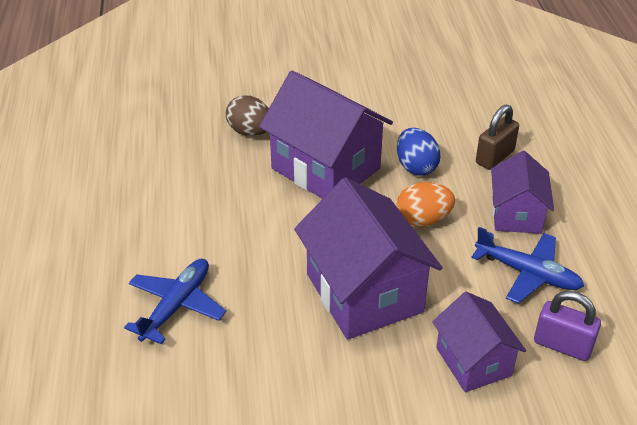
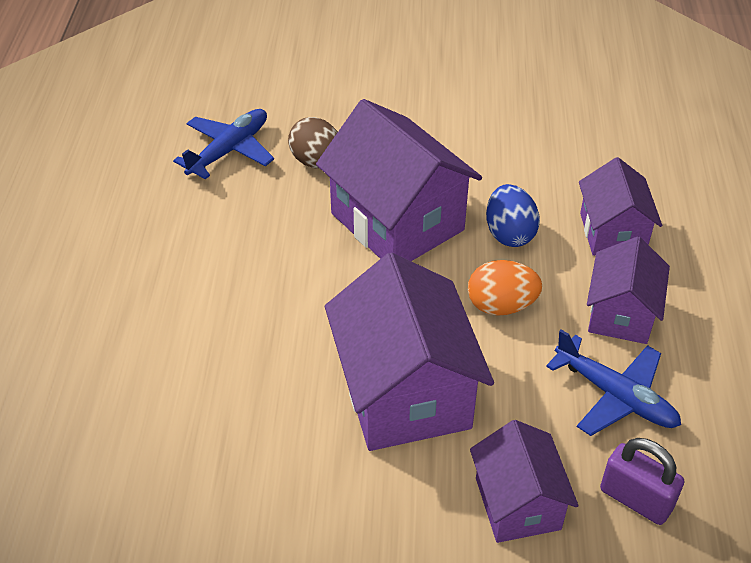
camera: 10 degrees right, 5 degrees up
(176, 306) = (177, 377): blue plane -> blue plane (229, 150)
(495, 157) = (612, 232): brown padlock -> purple house

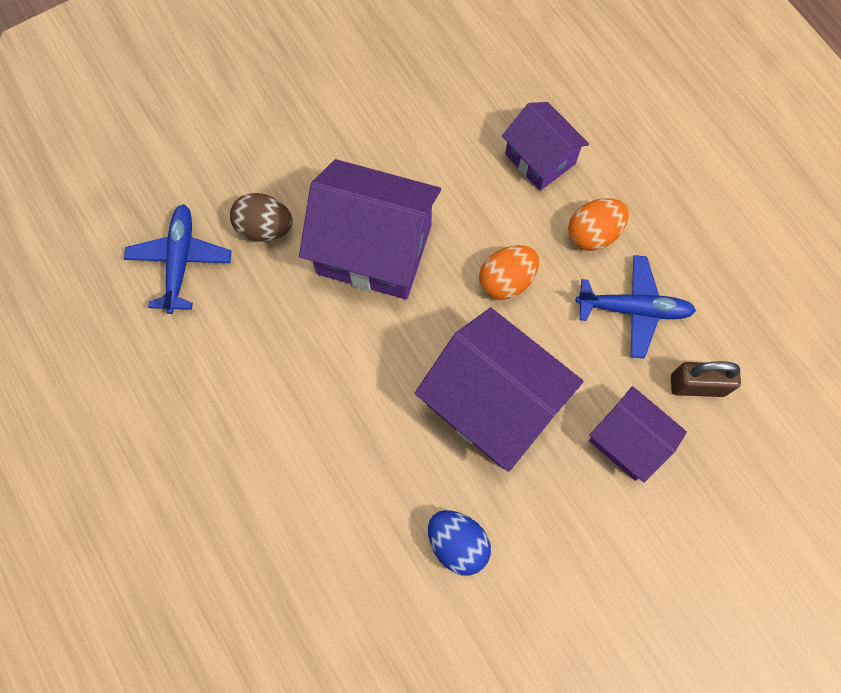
camera: 35 degrees left, 25 degrees up
(509, 233) = (466, 207): blue egg -> blue egg (457, 544)
(621, 314) = (593, 234): purple house -> orange egg
(635, 499) = (697, 385): purple padlock -> brown padlock

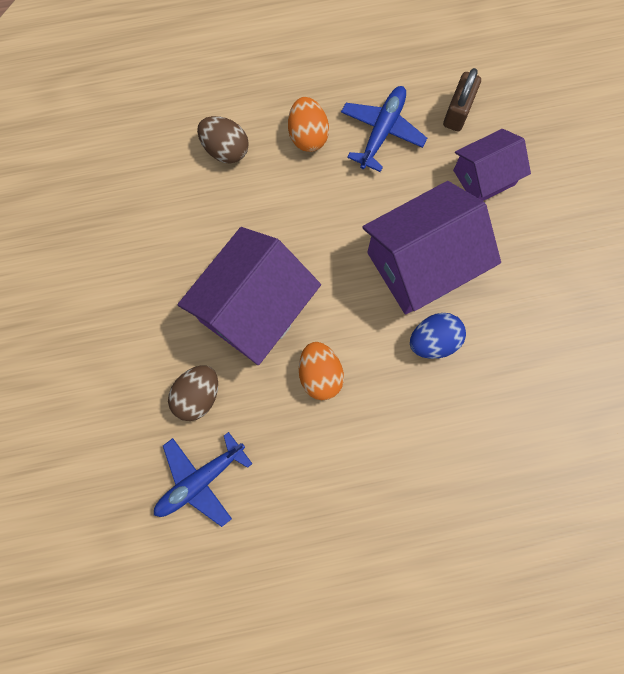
camera: 70 degrees left, 5 degrees up
(180, 261) = (200, 480): blue plane -> blue plane turned 60 degrees counterclockwise
(457, 544) = (522, 330): blue egg -> blue egg (434, 341)
(506, 281) = (322, 215): orange egg -> orange egg (320, 375)
(540, 159) = (225, 149): purple house -> brown egg

